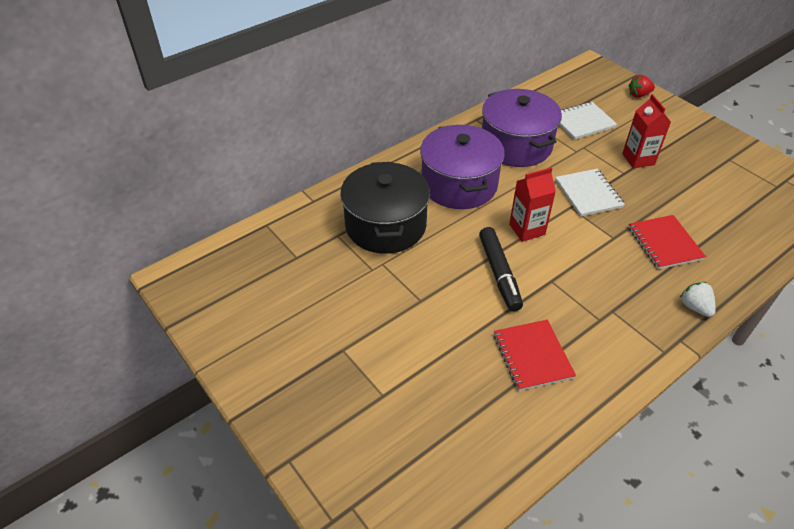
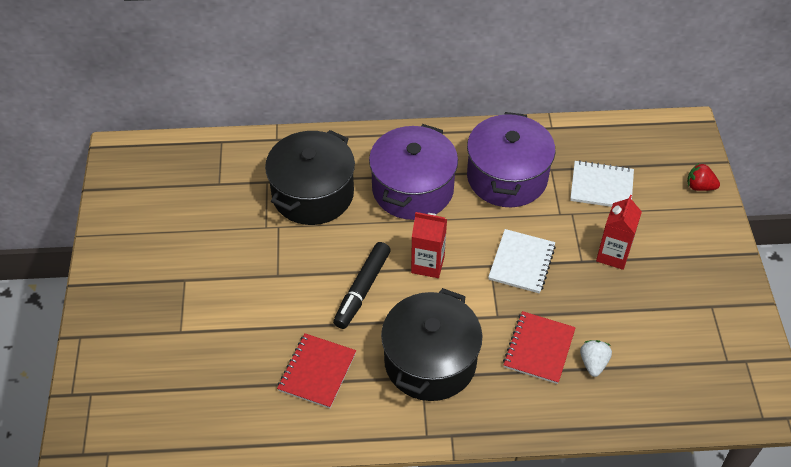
camera: 35 degrees right, 5 degrees up
(605, 296) = (430, 361): none -> black pot
(695, 307) = (497, 418): white strawberry -> white strawberry (593, 363)

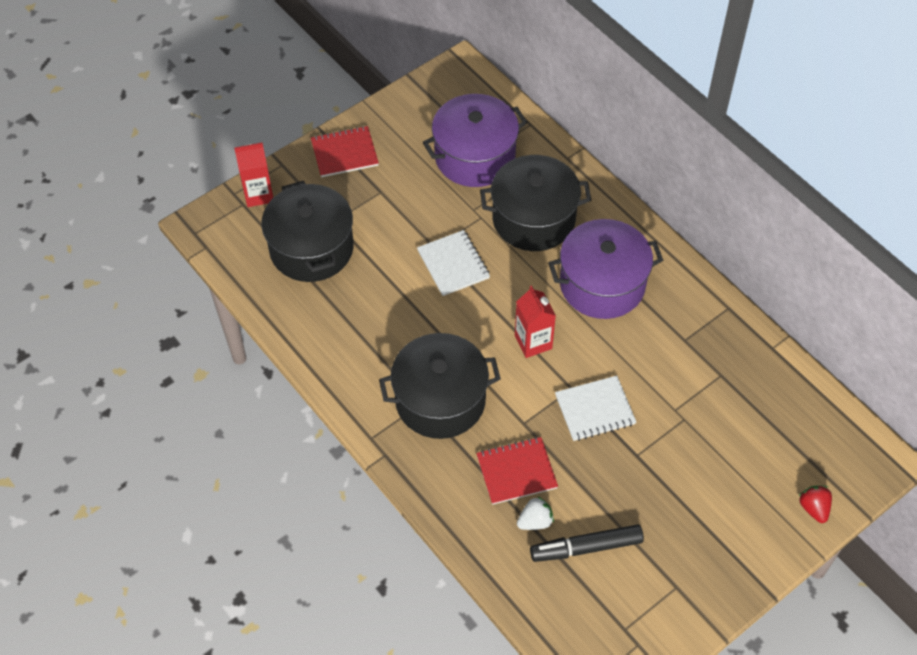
camera: 55 degrees right, 5 degrees up
(192, 366) = (311, 248): none -> black pot
(317, 372) = (370, 329): red notebook -> red notebook (344, 153)
(362, 289) = (469, 312): black marker -> black marker (586, 547)
(507, 177) = (679, 346): purple pot -> purple pot (475, 156)
(601, 186) = (737, 426): white notebook -> white notebook (453, 264)
(613, 255) = (665, 476): red carton -> red carton (258, 194)

